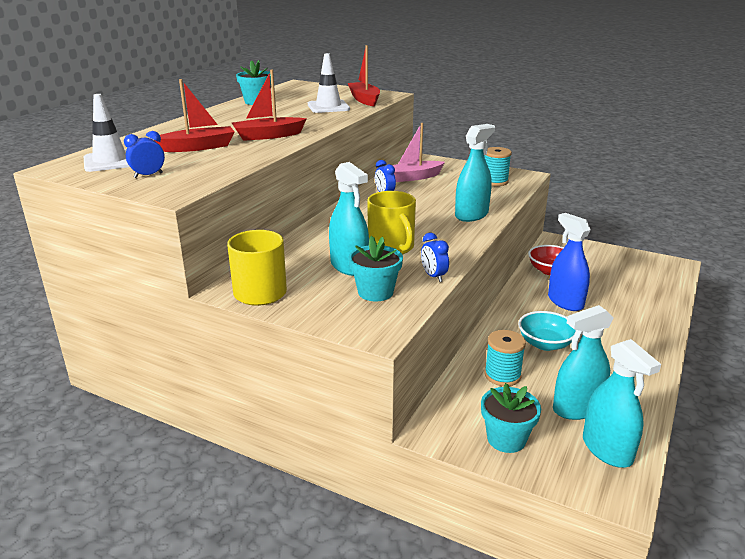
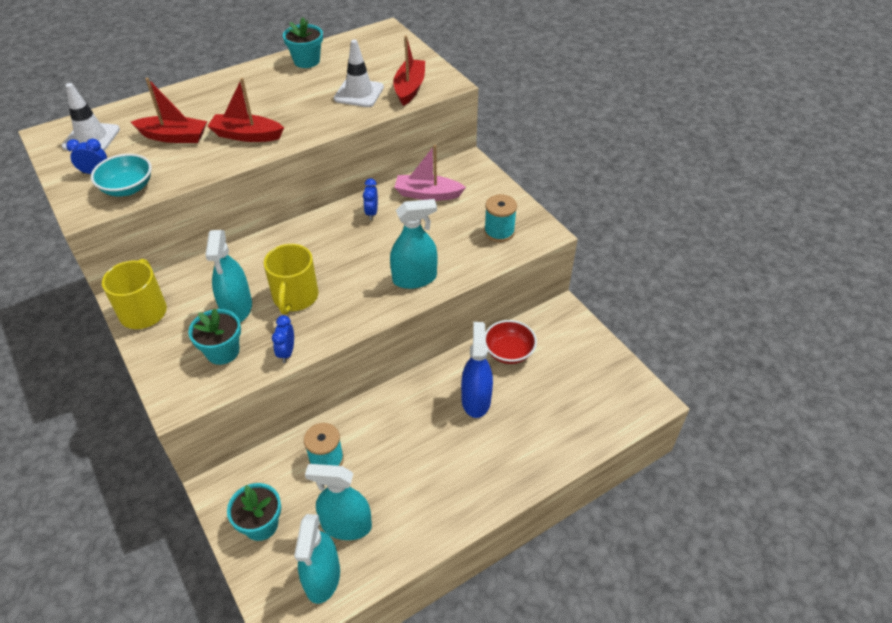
camera: 30 degrees right, 20 degrees up
(545, 344) = (399, 442): turquoise bowl -> turquoise bowl (128, 188)

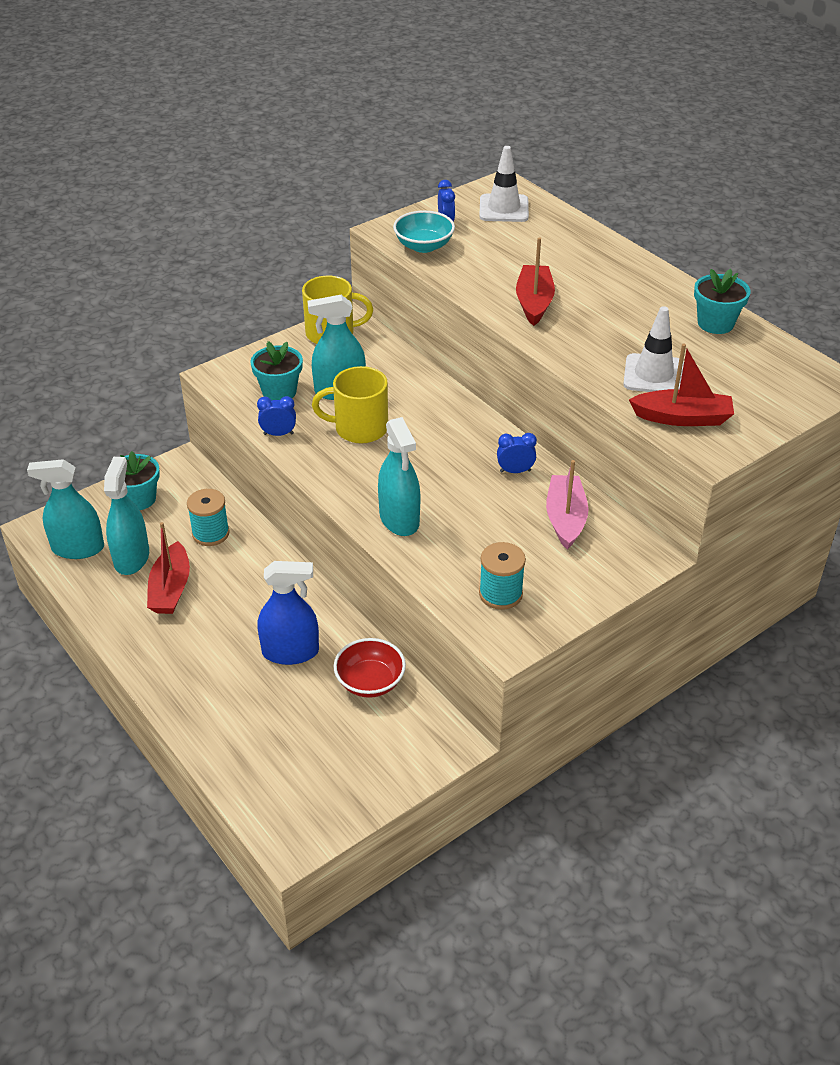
camera: 85 degrees right, 5 degrees down
(174, 137) = (519, 256): red boat -> red boat (171, 589)

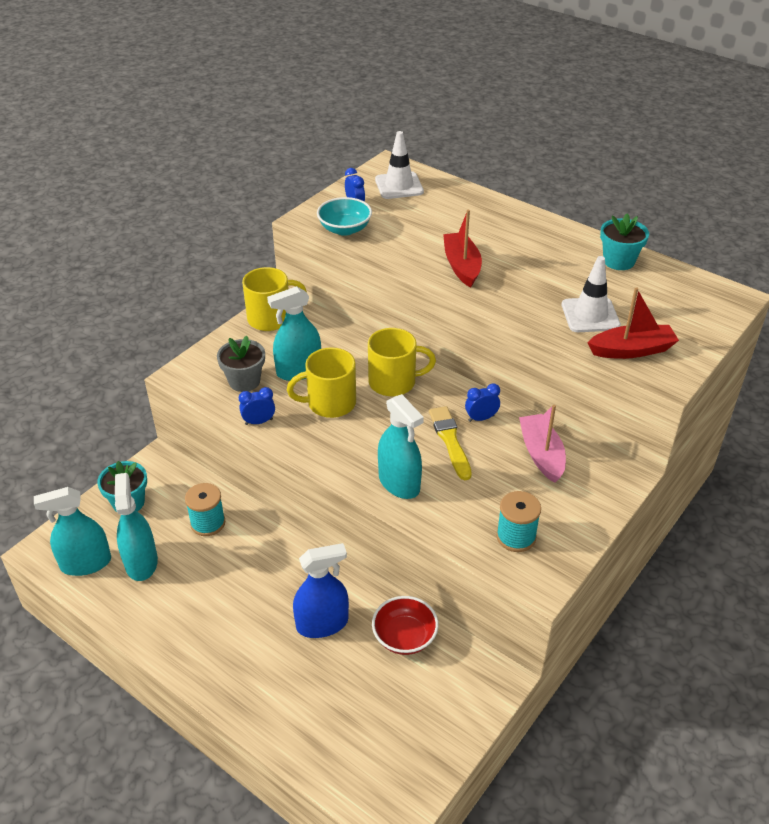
camera: 15 degrees left, 0 degrees up
(171, 589) = (189, 585): red boat -> none
(279, 392) = (244, 381): turquoise flower pot -> grey flower pot
(436, 419) = (394, 382): none -> yellow mug
(471, 487) = (450, 440): none -> yellow brush

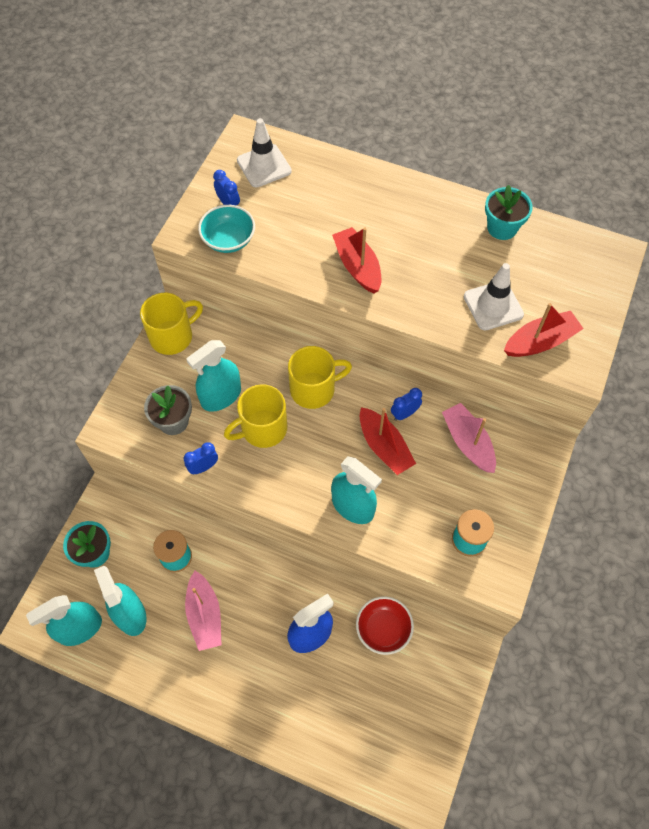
camera: 15 degrees left, 20 degrees up
(217, 580) = (205, 615): none -> pink boat
(450, 440) = (384, 446): yellow brush -> red boat

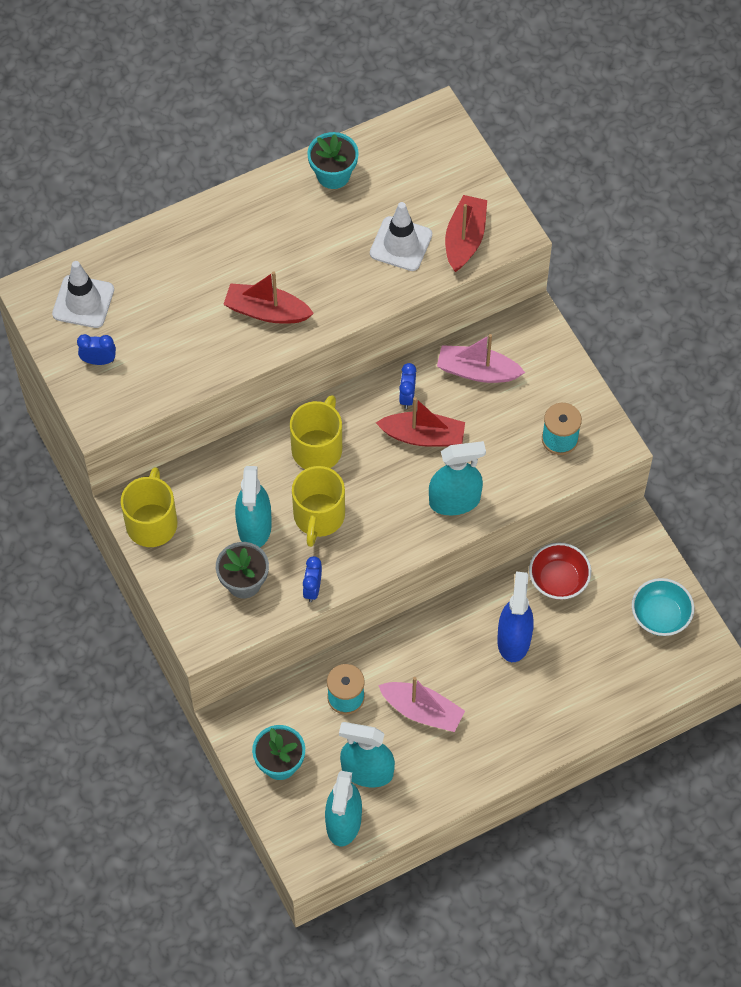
camera: 50 degrees left, 0 degrees up
(228, 240) = (140, 388): turquoise bowl -> turquoise bowl (660, 616)

